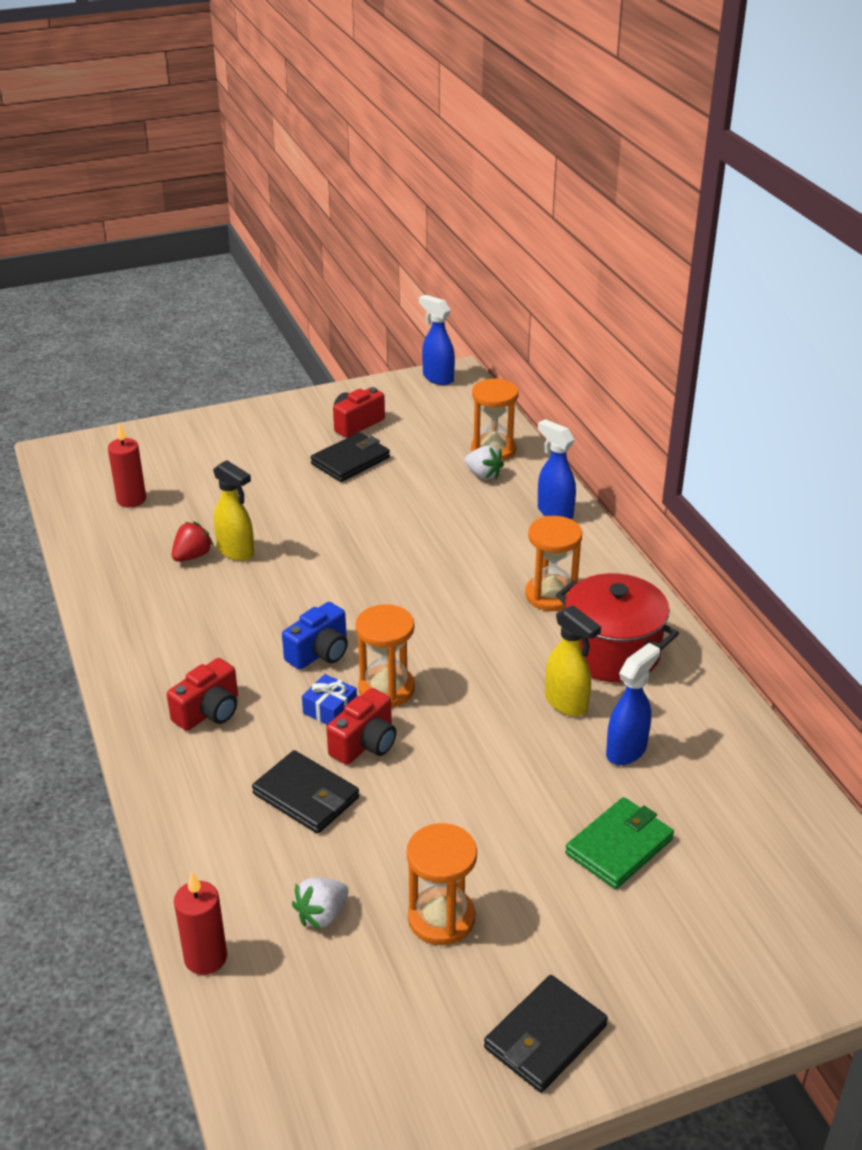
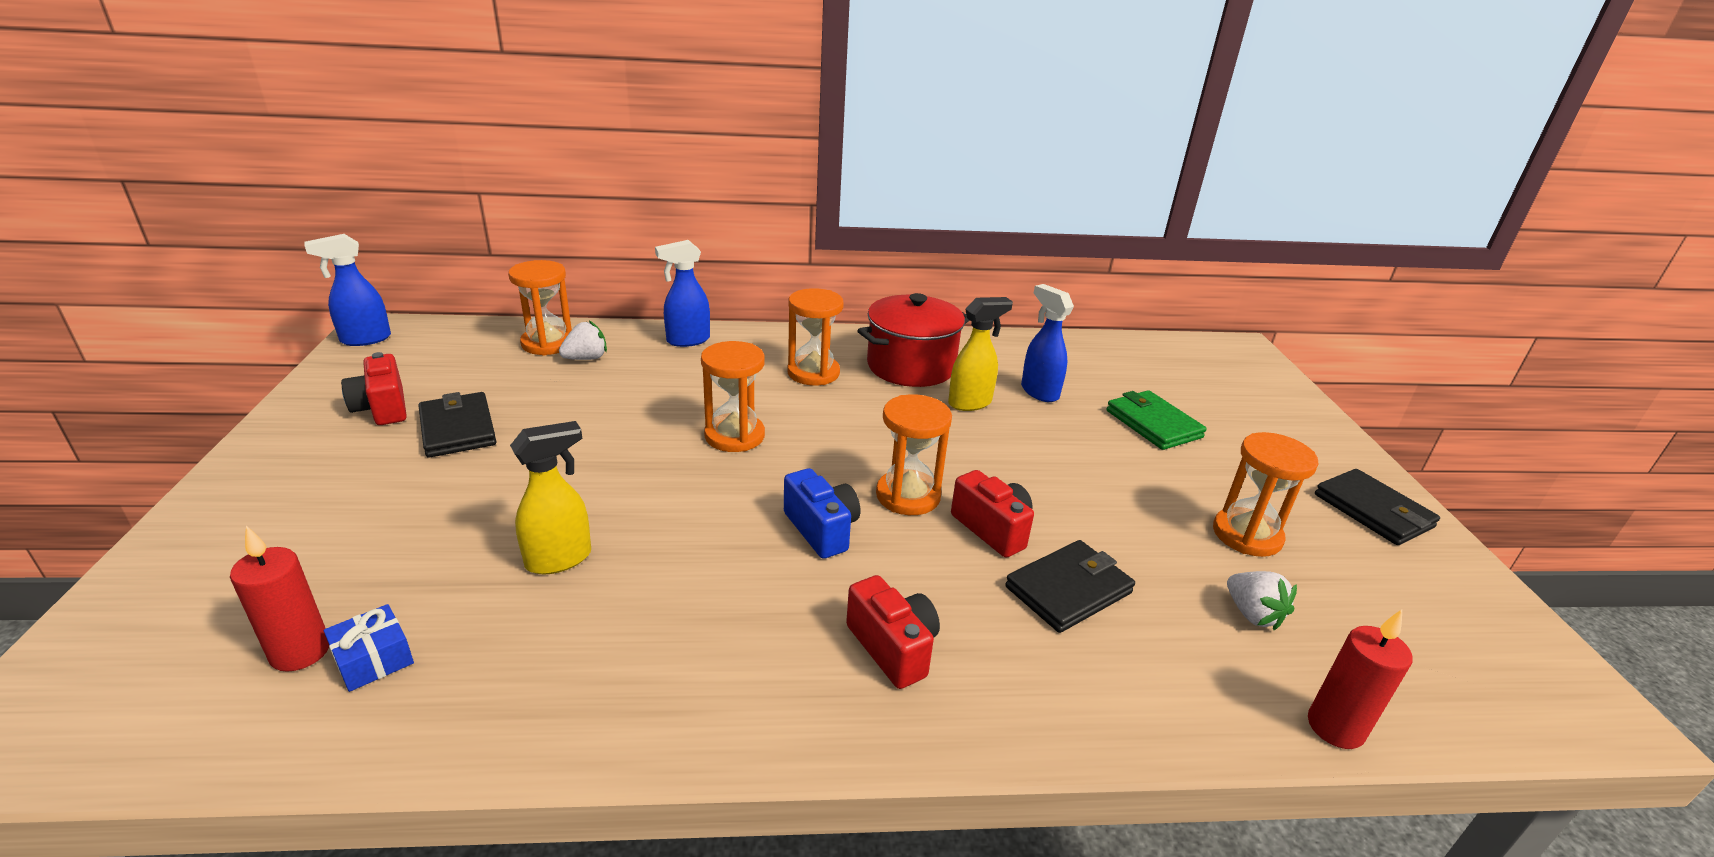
camera: 75 degrees left, 5 degrees down
(192, 556) = (530, 605): red strawberry -> none
(330, 709) = (927, 542): blue gift -> blue gift (373, 659)
(418, 580) = (734, 436): none -> orange hourglass

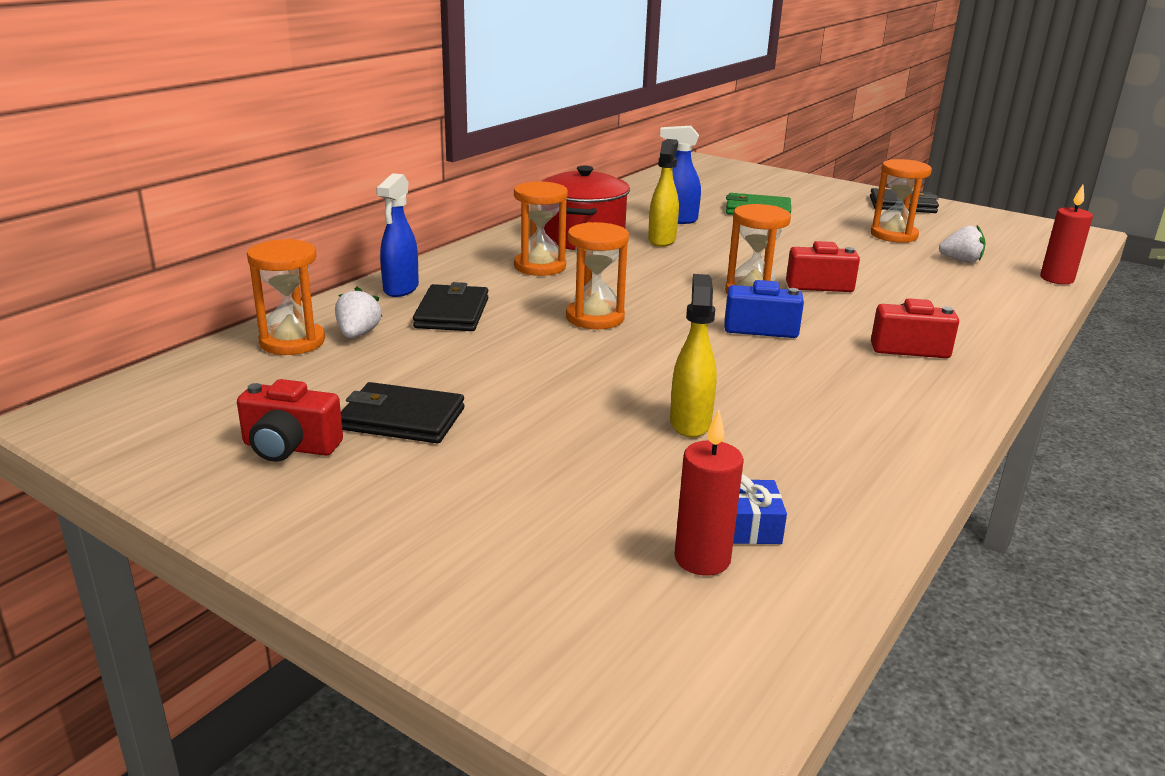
camera: 50 degrees left, 5 degrees down
(365, 339) = (86, 428): blue spray bottle -> none
(1068, 590) = (899, 289): black wallet -> black wallet (452, 313)

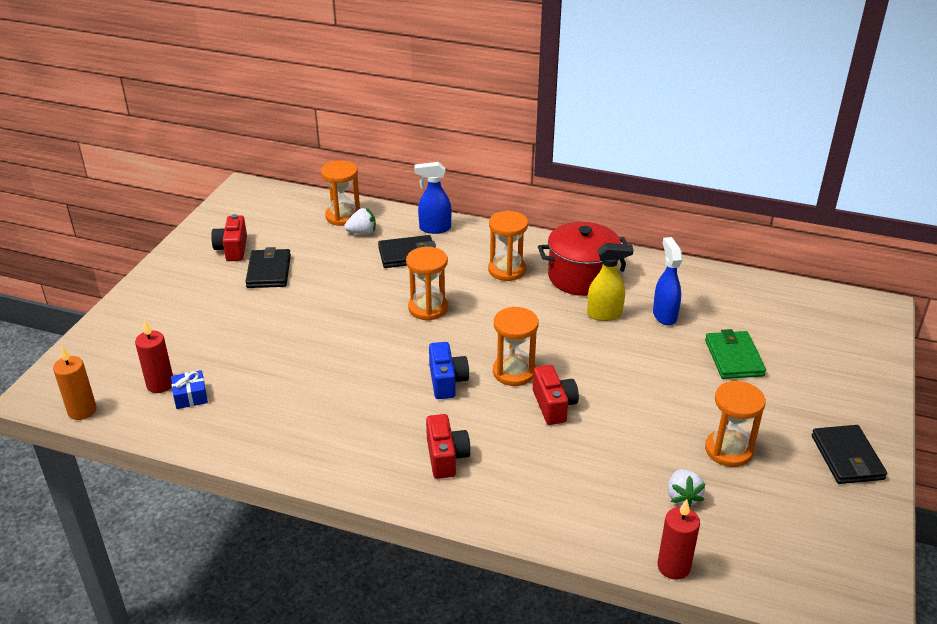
camera: 75 degrees right, 10 degrees up
(690, 422) = (294, 365): yellow spray bottle -> none
(767, 672) = (82, 411): none -> orange candle

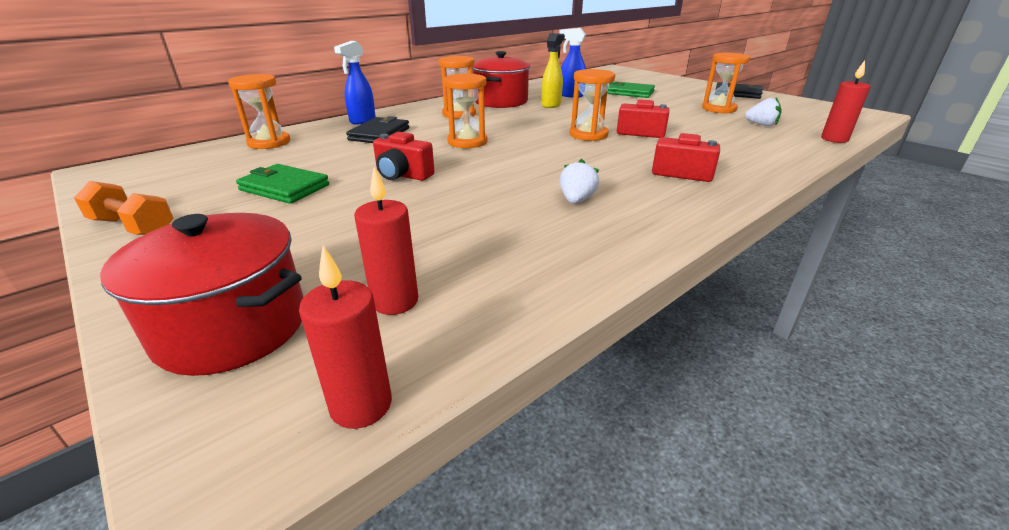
camera: 60 degrees left, 5 degrees down
(82, 411) = (361, 405): orange candle -> red candle
(115, 345) = (232, 327): none -> red pot
(184, 253) = (133, 227): none -> orange dumbbell
(190, 396) = (453, 281): blue gift -> none
(232, 249) = (198, 197): red camera -> red camera (402, 175)
(269, 271) = (284, 187): black wallet -> green wallet
(362, 232) = (311, 141): white strawberry -> white strawberry (576, 200)
(447, 381) = (577, 154): blue camera -> none

